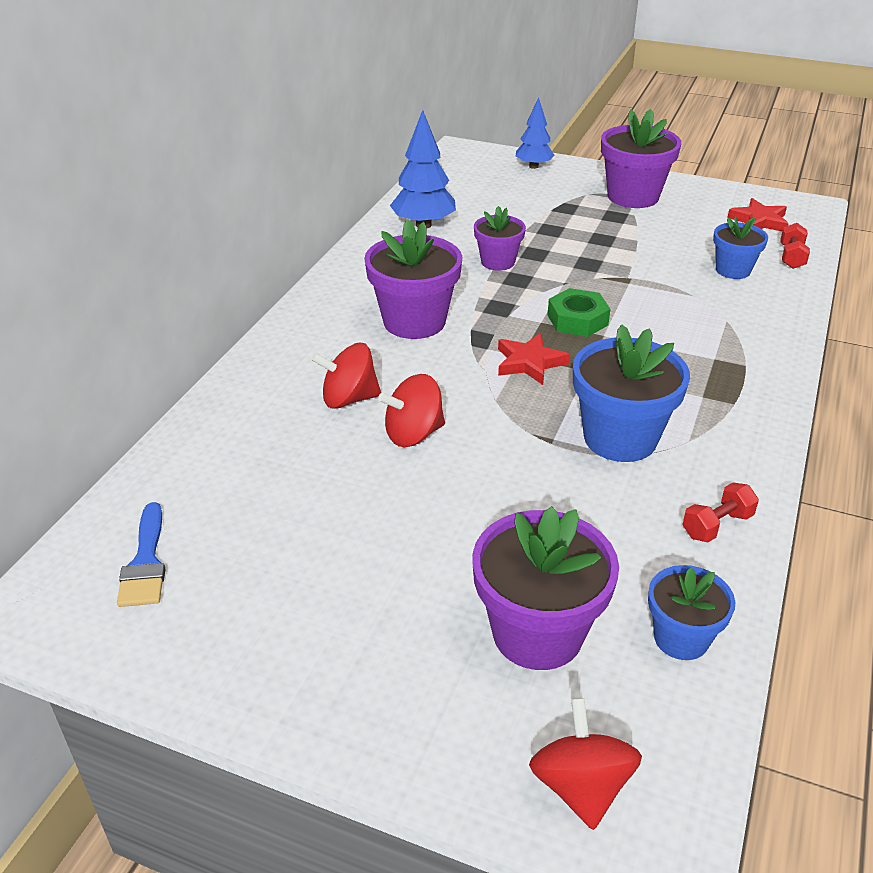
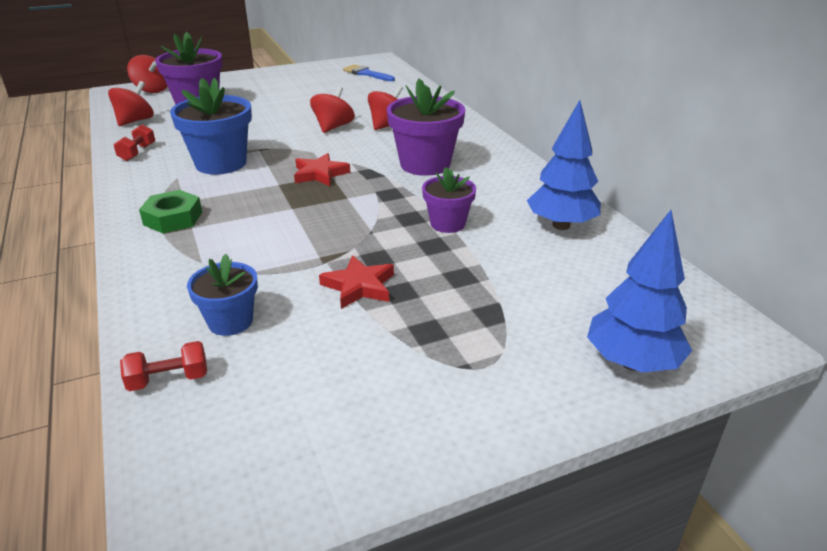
camera: 135 degrees right, 5 degrees down
(533, 166) = (631, 362): blue tree -> blue tree, size x1.51
(577, 320) = (323, 210): green nut -> green nut (173, 218)
(633, 196) = (450, 379): purple flower pot -> none
(681, 638) = (135, 121): blue flower pot -> red spinning top
(759, 221) = (247, 431): red star -> red star (359, 286)
(791, 257) = (169, 380): red dumbbell -> red dumbbell turned 75 degrees counterclockwise

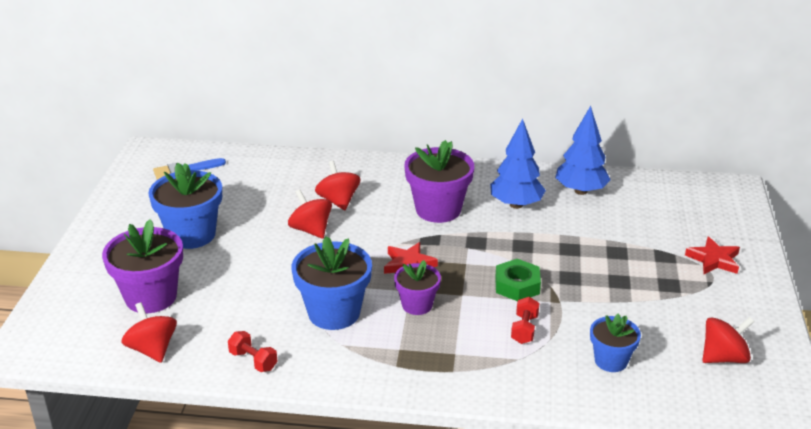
camera: 60 degrees left, 0 degrees up
(152, 90) = (53, 321): red spinning top -> red spinning top (723, 357)
(169, 380) = (662, 399): red dumbbell -> red dumbbell (524, 329)
(173, 218) = (429, 361): green nut -> green nut (517, 285)
(286, 96) = (192, 235): none -> blue flower pot
(359, 286) = (601, 295): red star -> red star (713, 260)
(447, 224) = (544, 233): purple flower pot -> purple flower pot (417, 305)
(631, 362) = (735, 229): blue tree -> blue tree (516, 205)

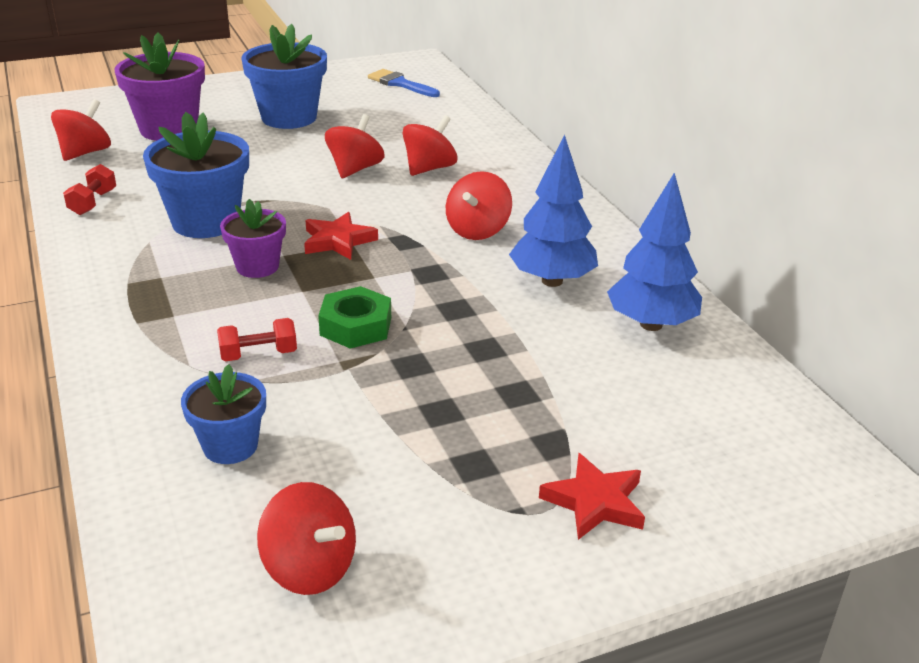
camera: 60 degrees right, 0 degrees up
(438, 209) = (478, 230): purple flower pot -> red spinning top

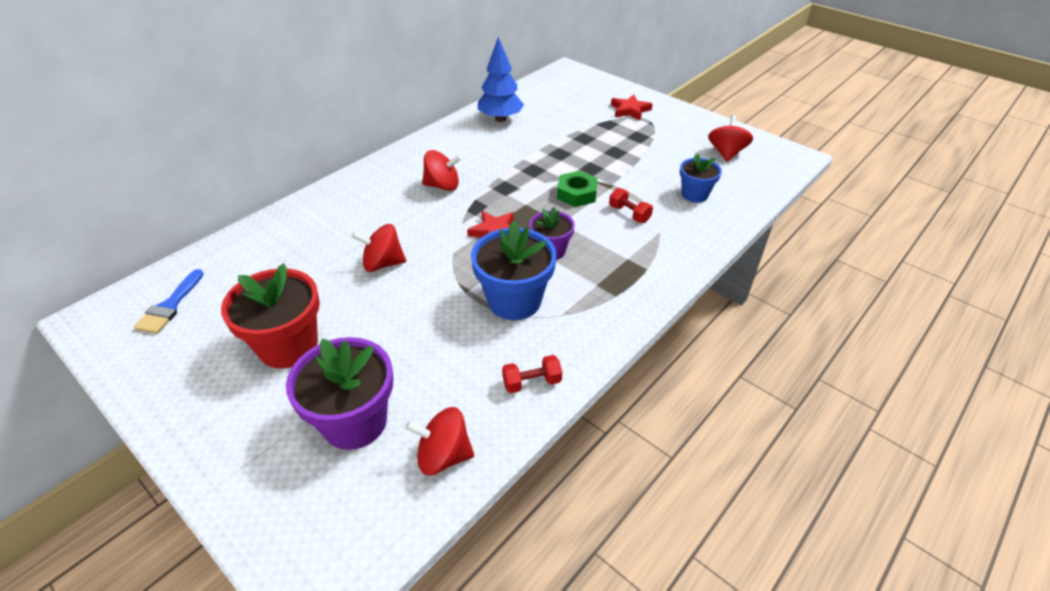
camera: 115 degrees left, 10 degrees up
(289, 117) = (288, 346): blue flower pot -> red flower pot
(429, 168) = (362, 230): red spinning top -> none
(552, 281) = (482, 150): blue tree -> none

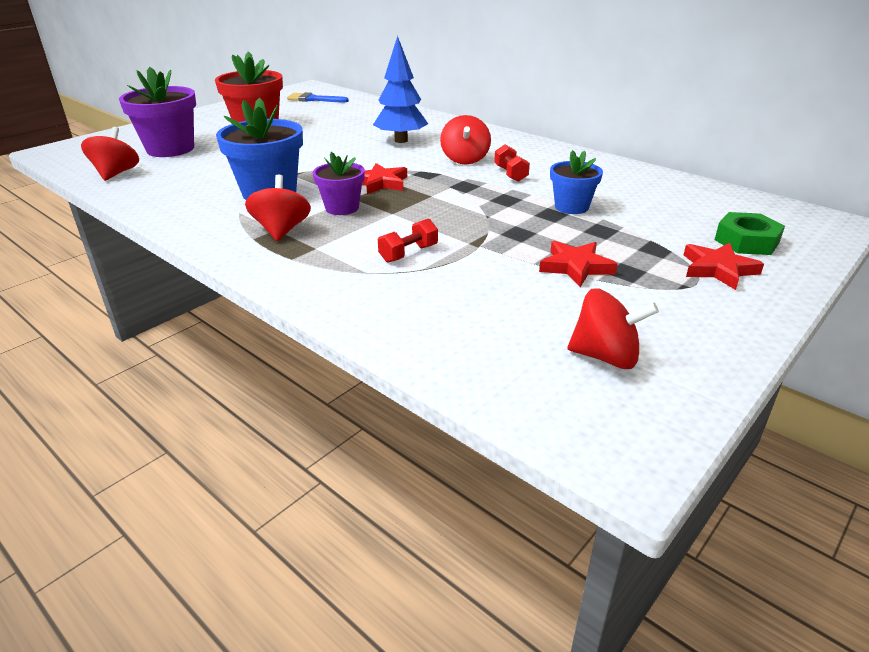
camera: 90 degrees right, 10 degrees down
(383, 263) = (341, 145): red spinning top -> red spinning top (281, 230)
(500, 119) = (627, 180): blue tree -> blue tree (401, 140)
(532, 382) = (161, 200): red dumbbell -> red dumbbell (510, 174)
(576, 194) = (454, 223): green nut -> green nut (746, 241)
(635, 152) = (575, 267): none -> red star
(694, 194) = (458, 308): blue flower pot -> blue flower pot (571, 207)

